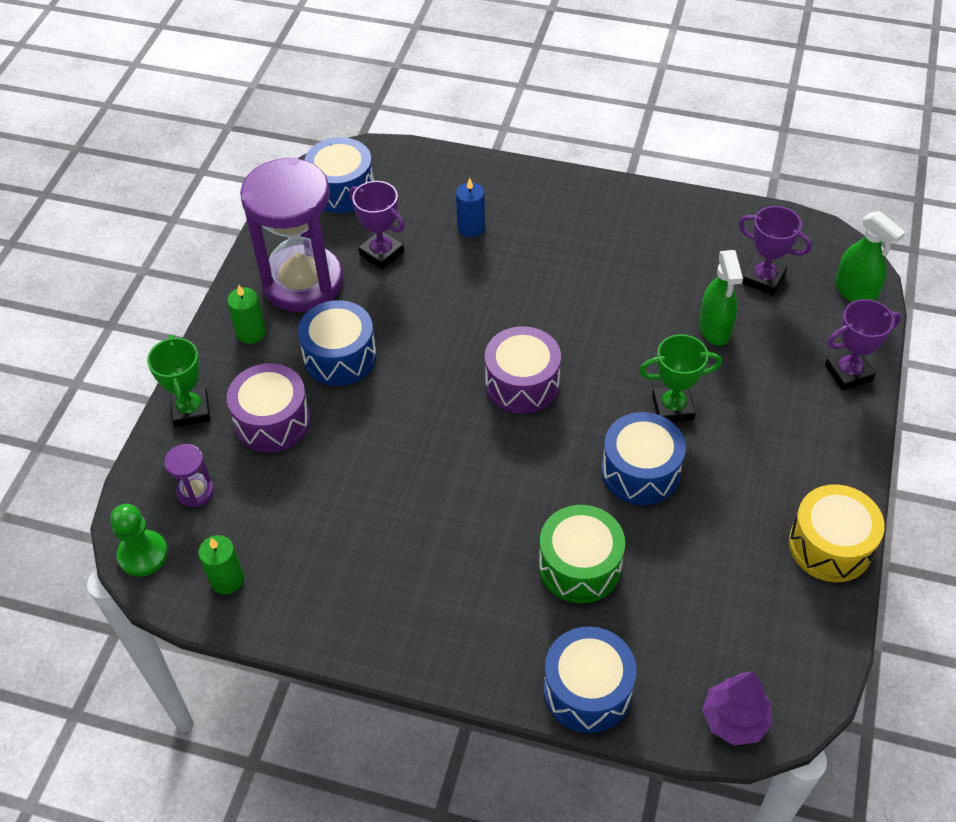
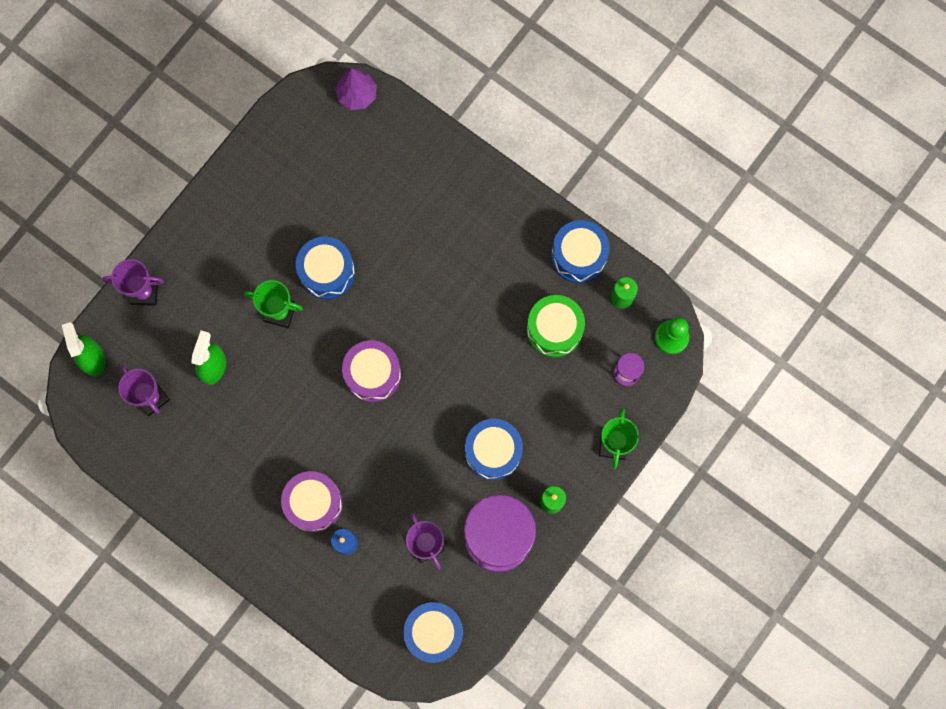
camera: 160 degrees left, 25 degrees up
(272, 421) = (558, 412): purple drum -> purple drum (314, 503)
(579, 566) = (398, 221): green drum -> green drum (554, 329)
(587, 690) = (431, 143): blue drum -> blue drum (578, 256)
(830, 545) = (238, 174): yellow drum -> none

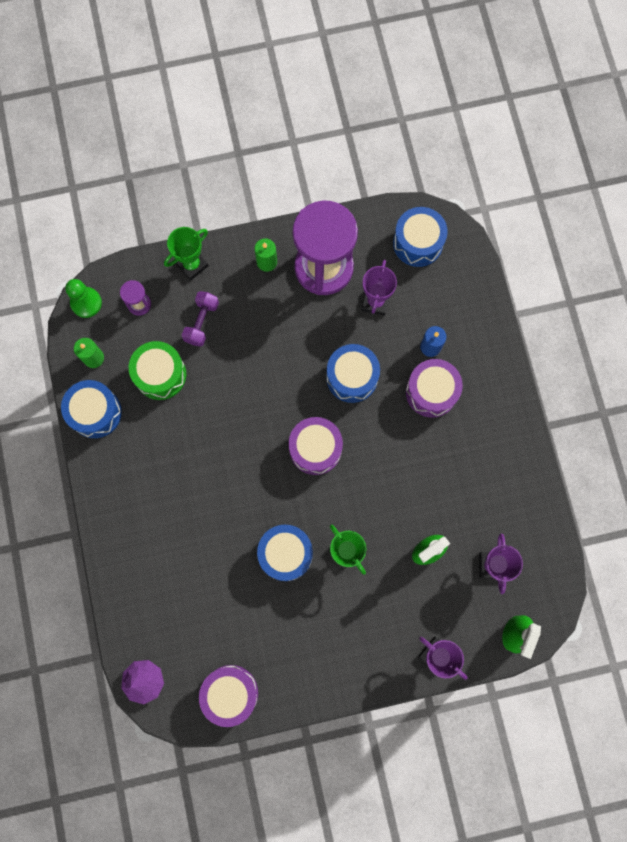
camera: 140 degrees left, 0 degrees up
(283, 137) = (230, 693): none -> purple drum
(493, 451) = (277, 326): blue drum -> blue drum (352, 377)
(560, 401) = (201, 322): none -> purple dumbbell

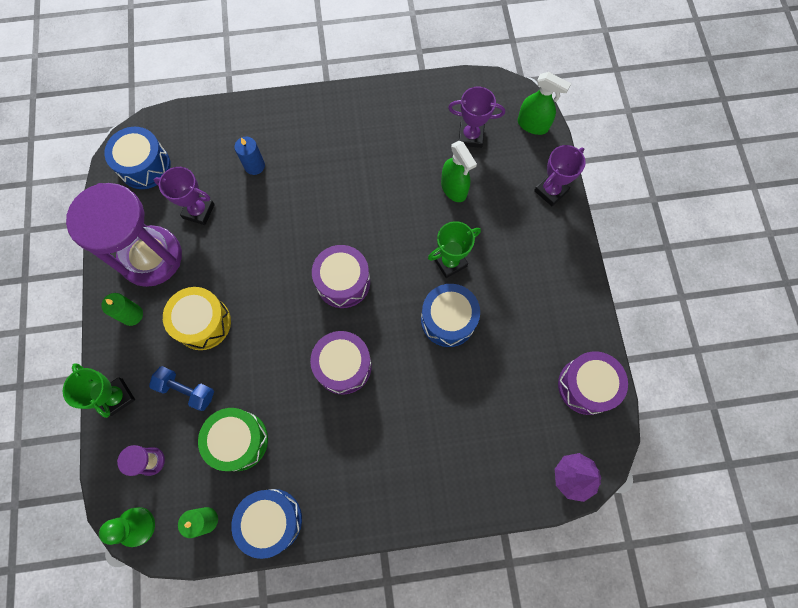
camera: 85 degrees left, 5 degrees down
(201, 322) = (186, 390): purple dumbbell -> blue dumbbell
(264, 325) = (203, 323): none -> yellow drum
(352, 377) = (274, 240): blue drum -> none
(431, 392) = (300, 169): purple drum -> purple drum (343, 366)

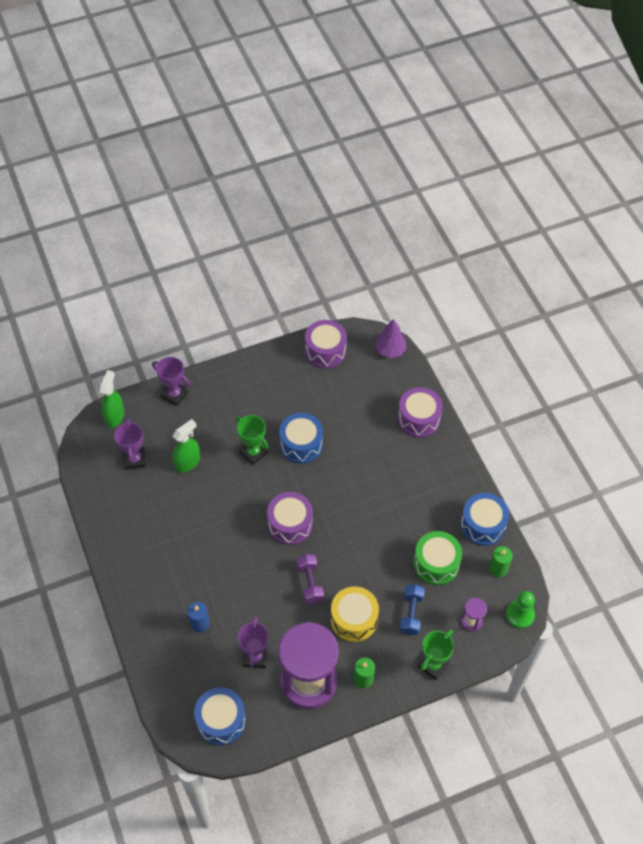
camera: 105 degrees left, 15 degrees down
(263, 286) = (310, 583): none -> purple dumbbell
(343, 366) = (358, 507): purple drum -> purple drum (418, 419)

